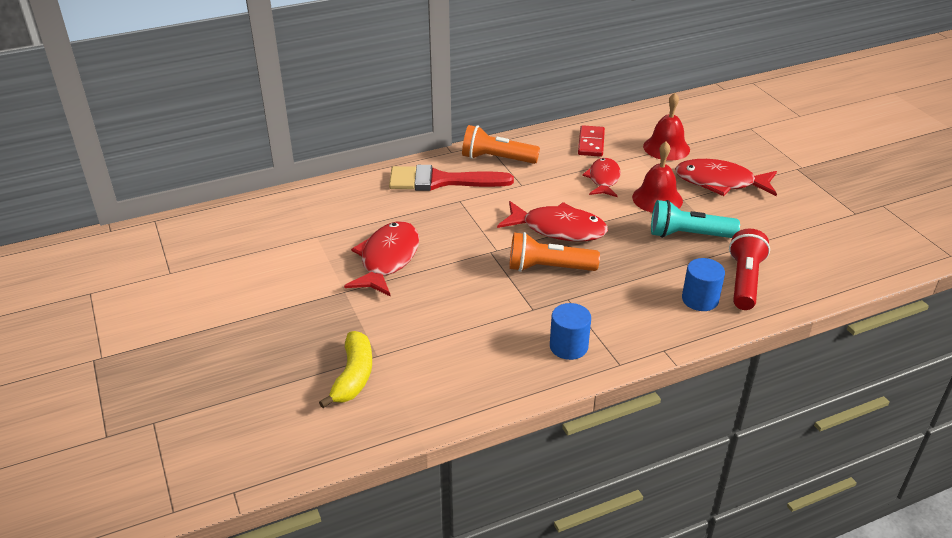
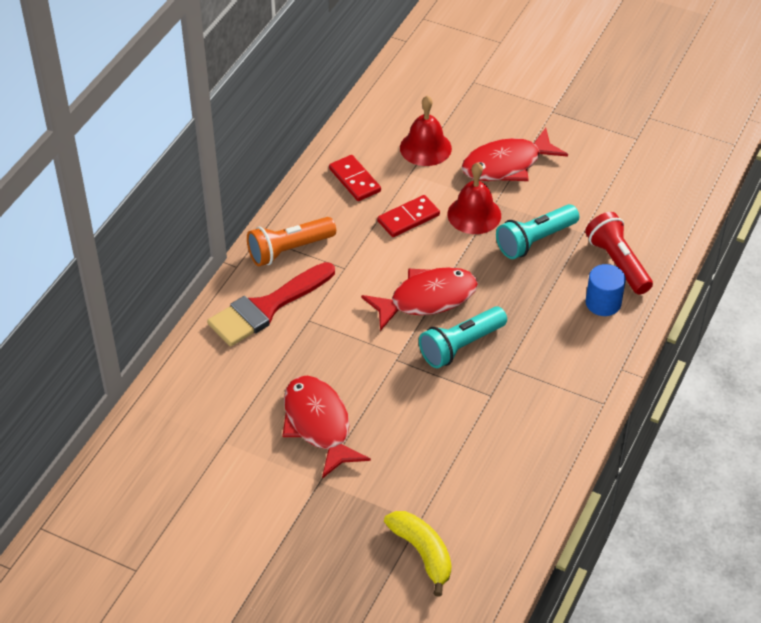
camera: 40 degrees left, 10 degrees up
(548, 268) = (460, 346): orange flashlight -> turquoise flashlight
(568, 346) = (552, 412): blue cylinder -> none
(603, 179) = (408, 218): red fish -> red domino

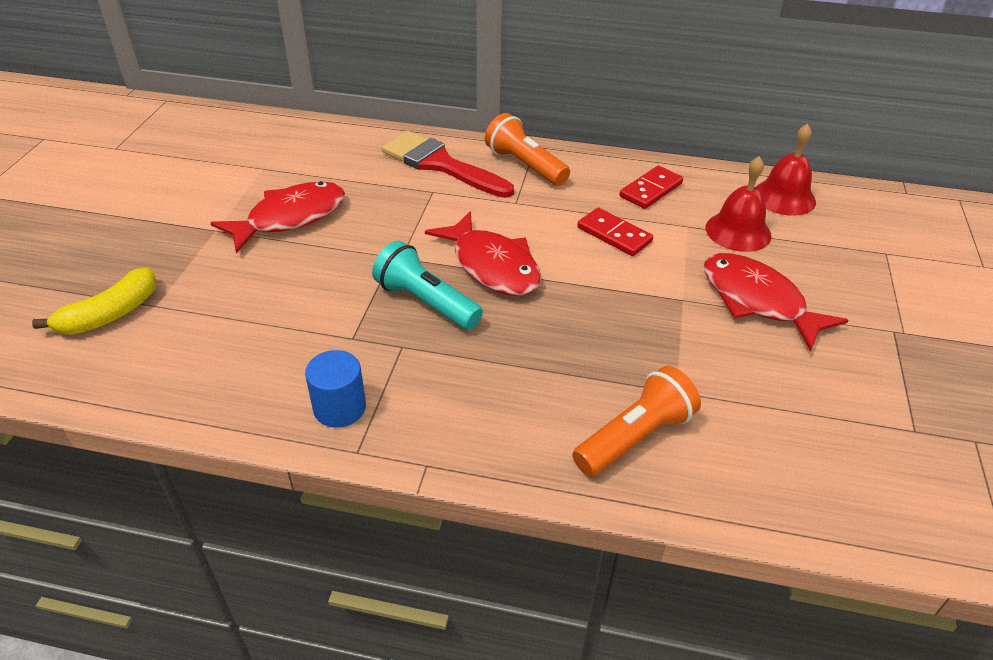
camera: 75 degrees right, 5 degrees down
(474, 214) = (650, 284): red bell -> red bell (784, 197)
(535, 240) = (634, 344): turquoise flashlight -> none
(603, 303) = (548, 429): blue cylinder -> blue cylinder (339, 408)
(618, 263) = (635, 437): red flashlight -> orange flashlight

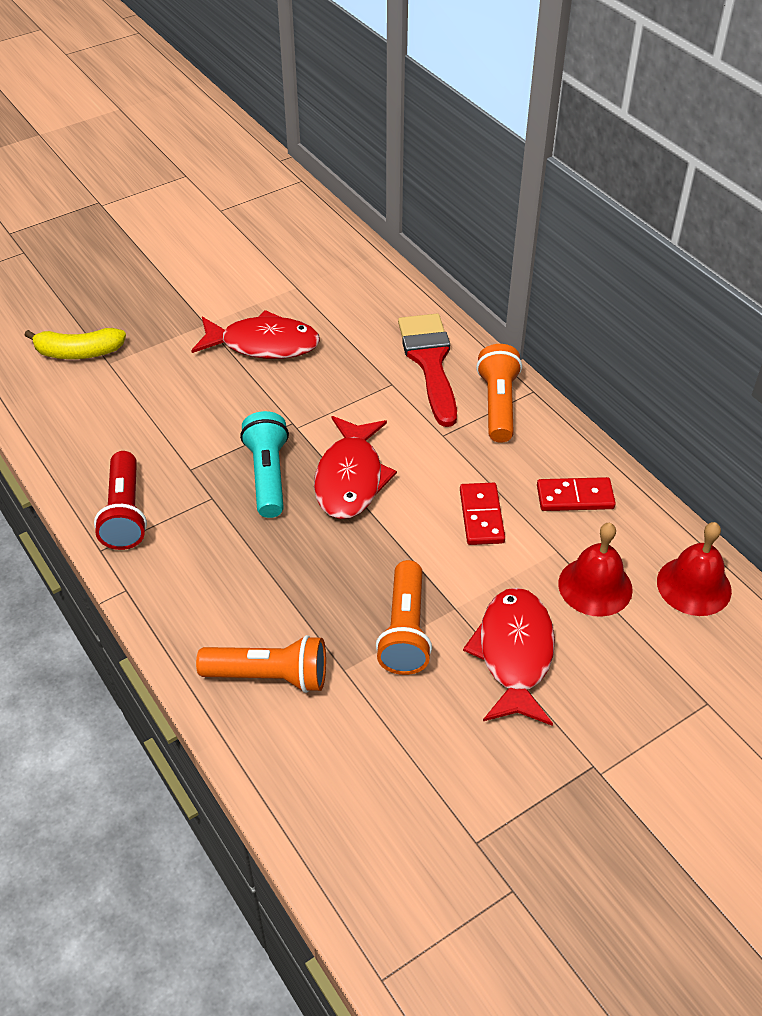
camera: 45 degrees right, 5 degrees up
(339, 408) = (125, 513): blue cylinder -> red flashlight
(675, 336) = (405, 631): none -> orange flashlight

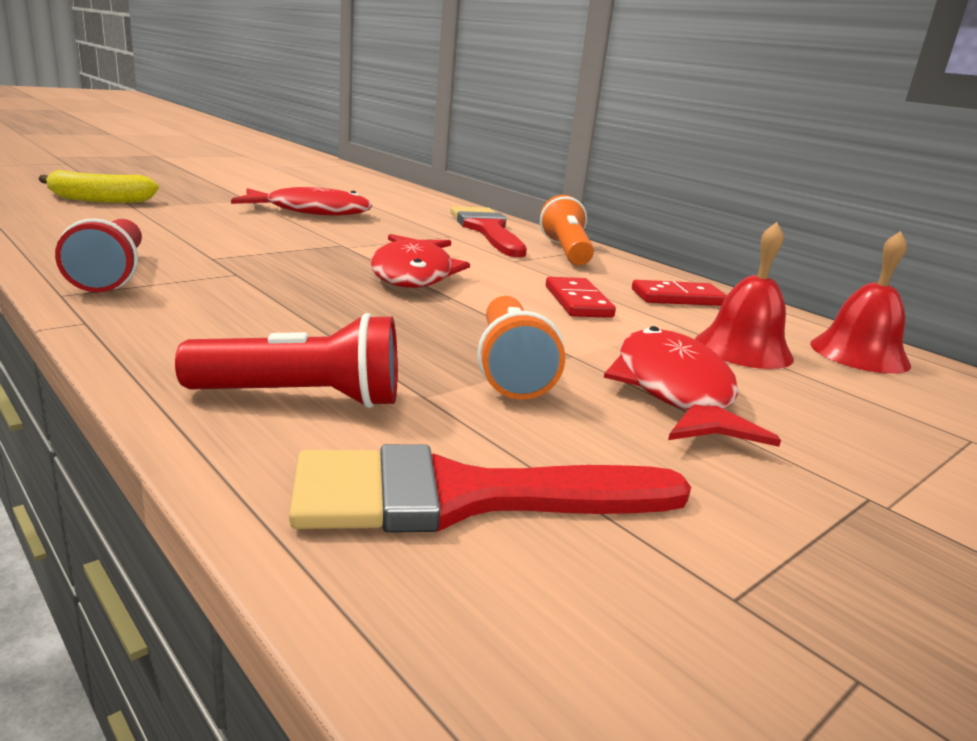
camera: 10 degrees left, 25 degrees down
(268, 475) = (311, 266): turquoise flashlight -> none
(269, 676) = (303, 398): orange flashlight -> red flashlight
(355, 769) = (463, 497): none -> red brush

